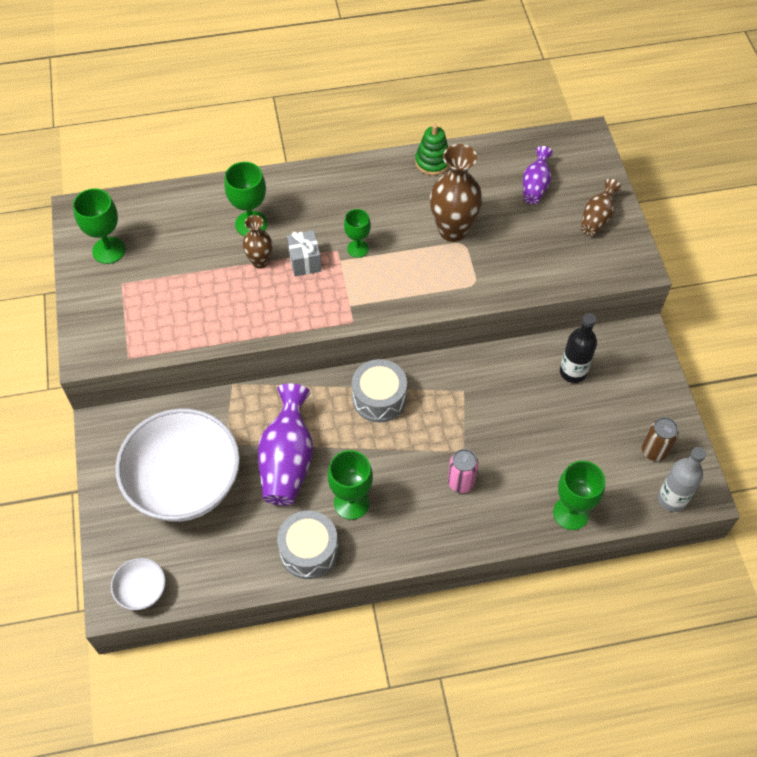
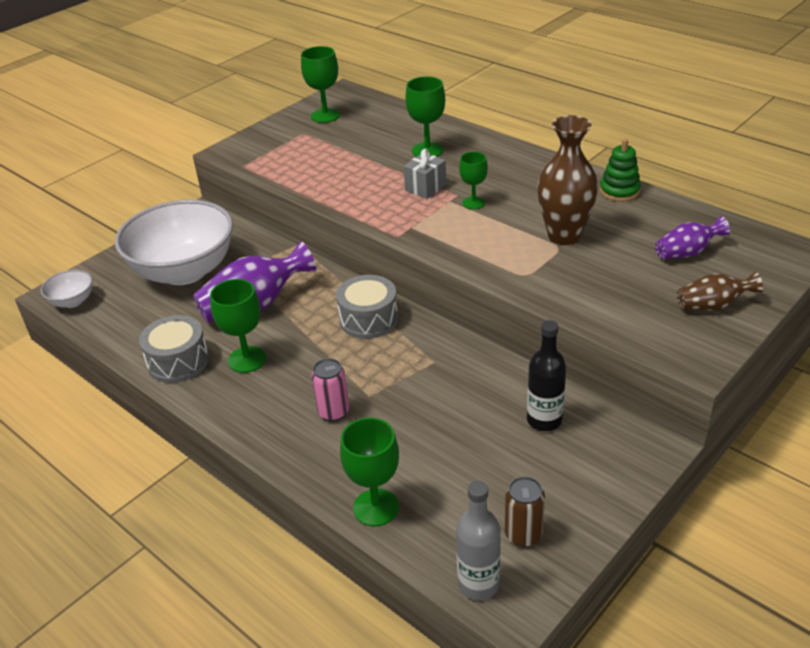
camera: 55 degrees right, 20 degrees down
(260, 262) = (397, 171): brown vase -> none

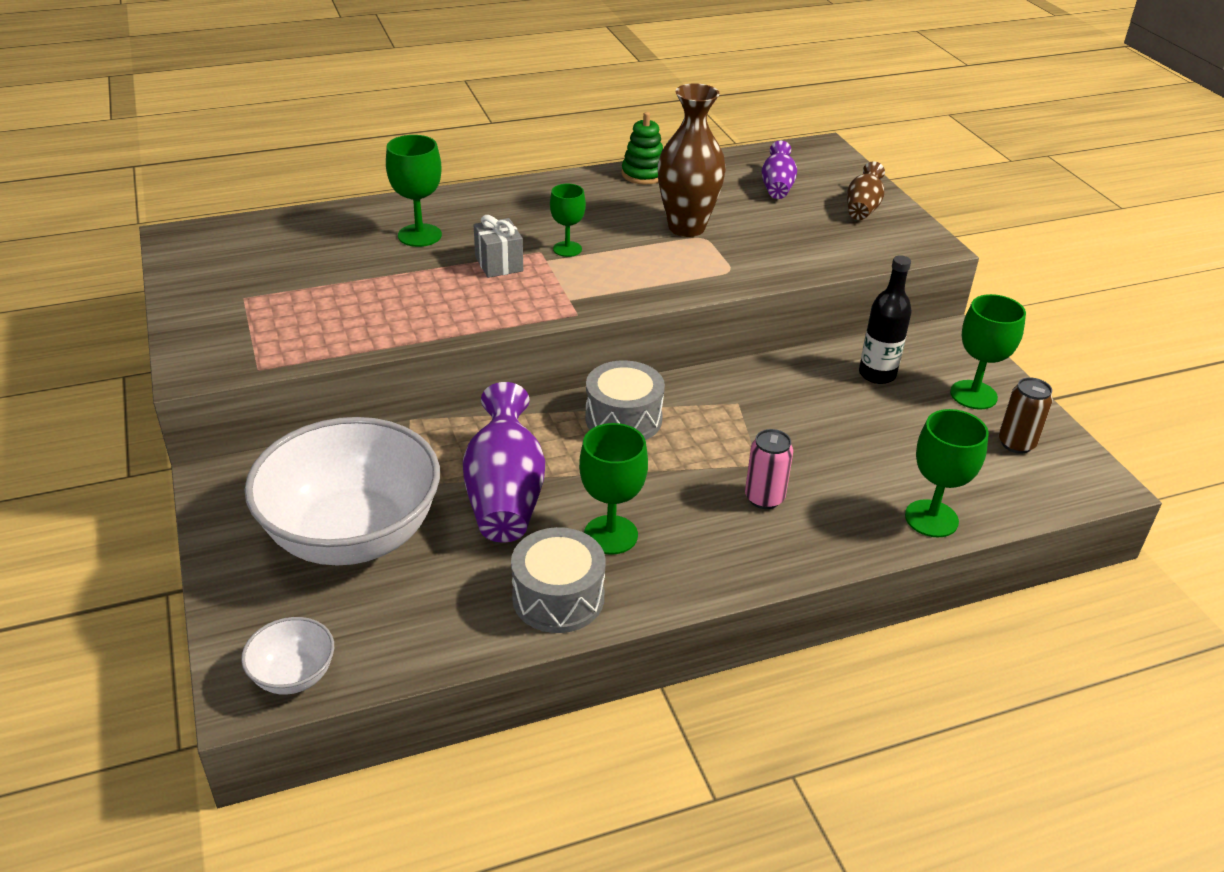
camera: 65 degrees left, 0 degrees up
(325, 116) = (223, 269): green goblet -> green goblet (973, 395)
(478, 584) = (1063, 491): grey bottle -> none

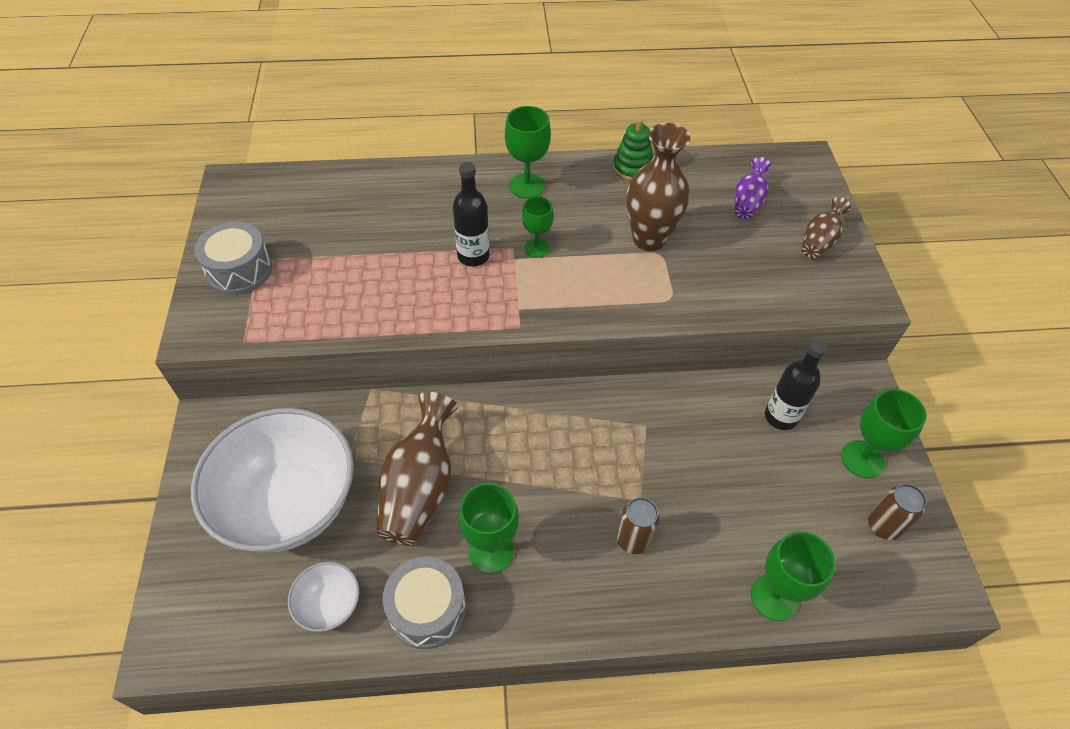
camera: 15 degrees right, 15 degrees up
(293, 675) = (201, 640): white bowl -> white bowl (329, 605)
(419, 235) = (419, 211): green goblet -> green goblet (527, 186)
(499, 264) = (473, 256): grey gift -> black bottle
(505, 495) = (420, 488): purple vase -> brown vase
(623, 419) = (542, 424): grey drum -> grey drum (239, 270)
(764, 498) = (633, 539): pink can -> brown can

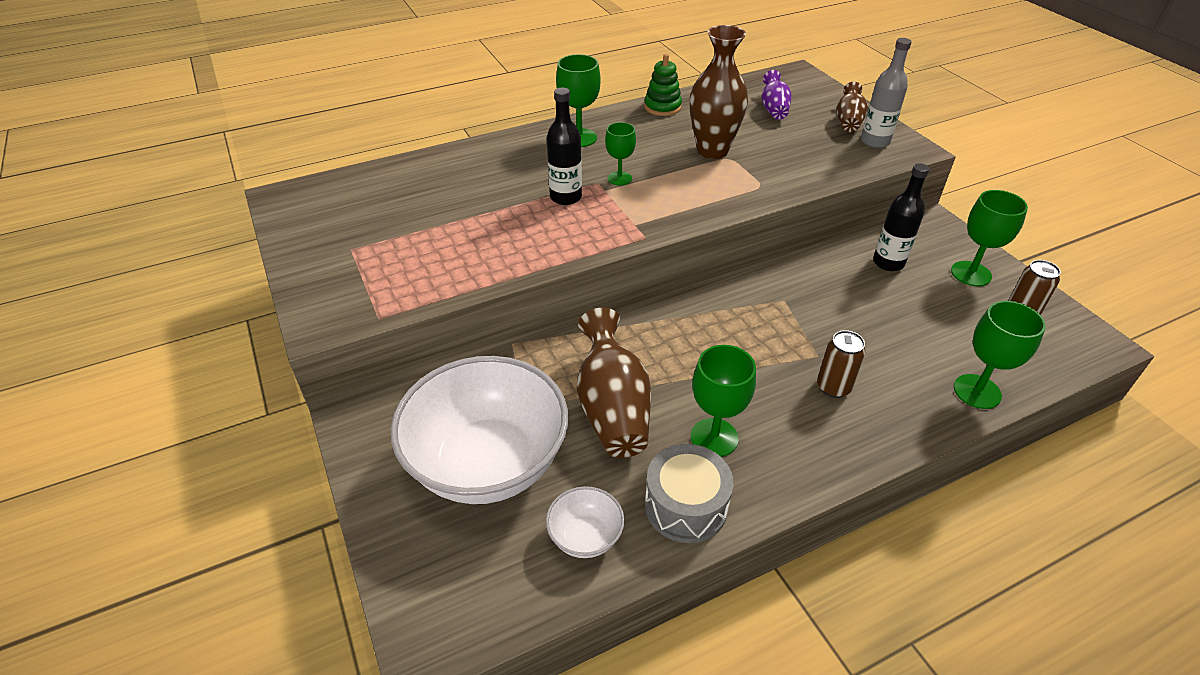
camera: 20 degrees left, 10 degrees down
(239, 270) = (336, 262): grey drum -> none
(831, 276) = (875, 141): none -> grey bottle

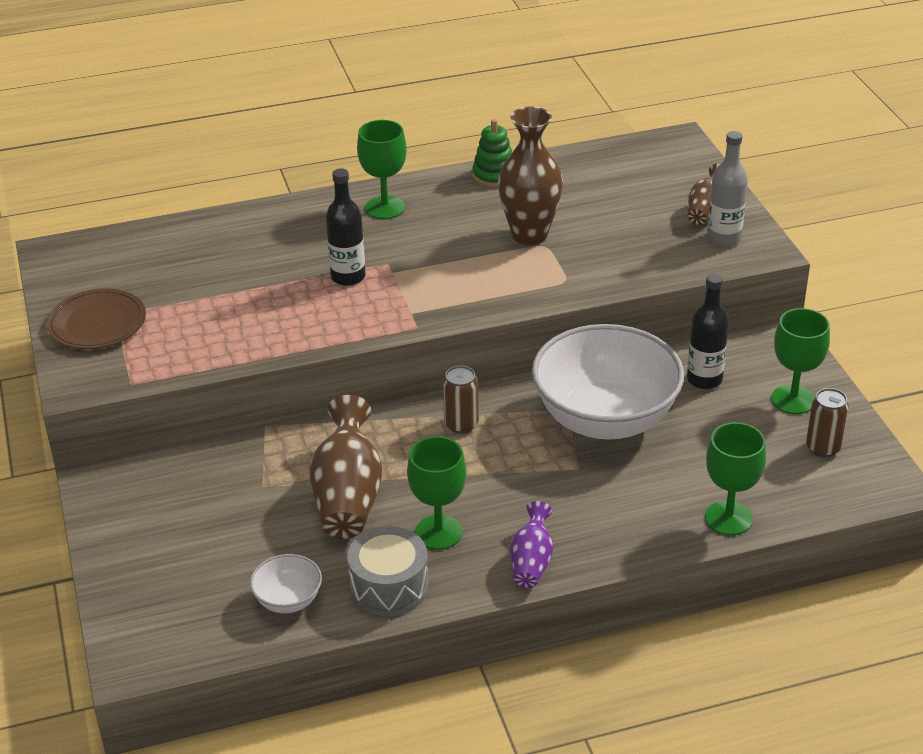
camera: 10 degrees right, 5 degrees down
(334, 259) = (97, 323): none -> brown plate
(488, 463) = (214, 532): white bowl -> white bowl (605, 419)
(619, 178) = (413, 260): green goblet -> none
(773, 109) = (624, 188): purple vase -> purple vase (531, 562)
(833, 387) = (579, 499): brown can -> brown can (461, 424)

